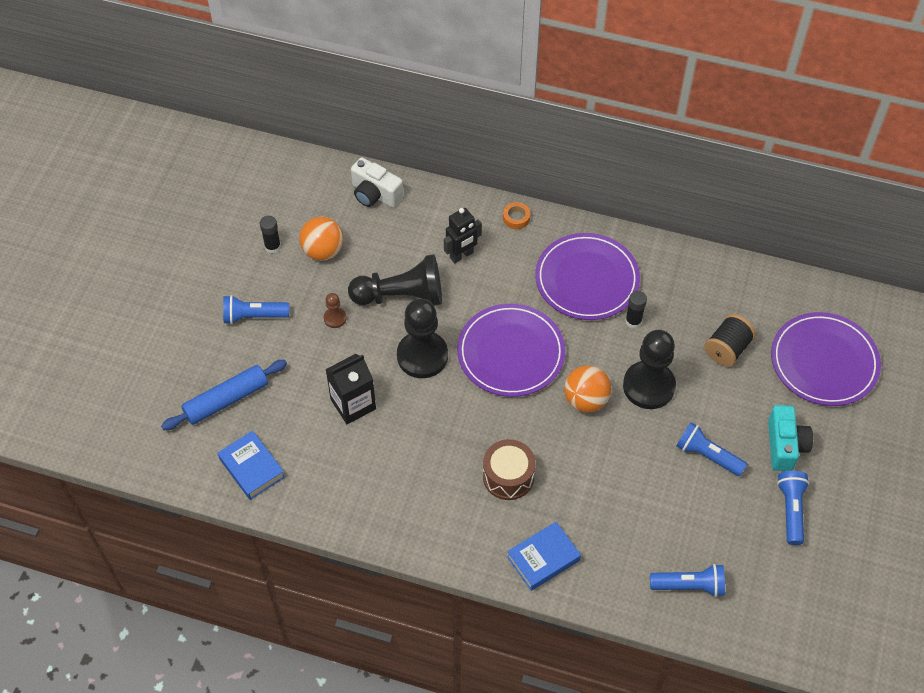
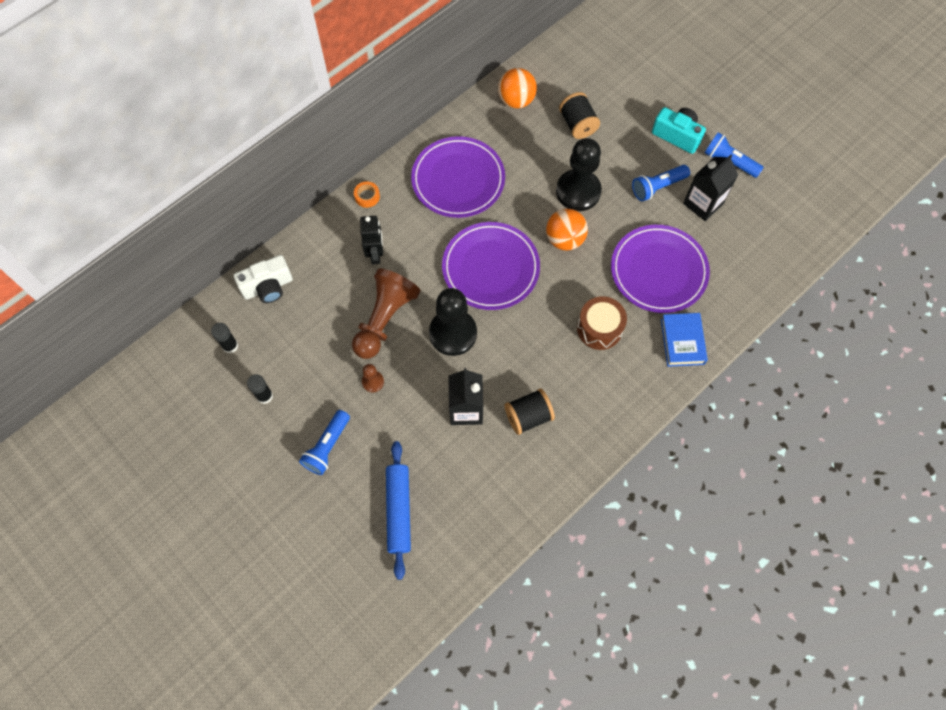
camera: 60 degrees left, 10 degrees up
(252, 468) = (479, 521): blue book -> none
(323, 251) = (298, 357): orange ball -> orange ball (516, 100)
(377, 458) = (528, 416): none -> black spool
(401, 296) = (385, 319): black pawn -> brown pawn
(633, 321) = (515, 170): black glue stick -> black glue stick (230, 346)
(689, 585) = (754, 257): blue flashlight -> none
(719, 507) = (703, 203): none -> black carton
(824, 362) = (624, 73): purple plate -> purple plate (658, 271)

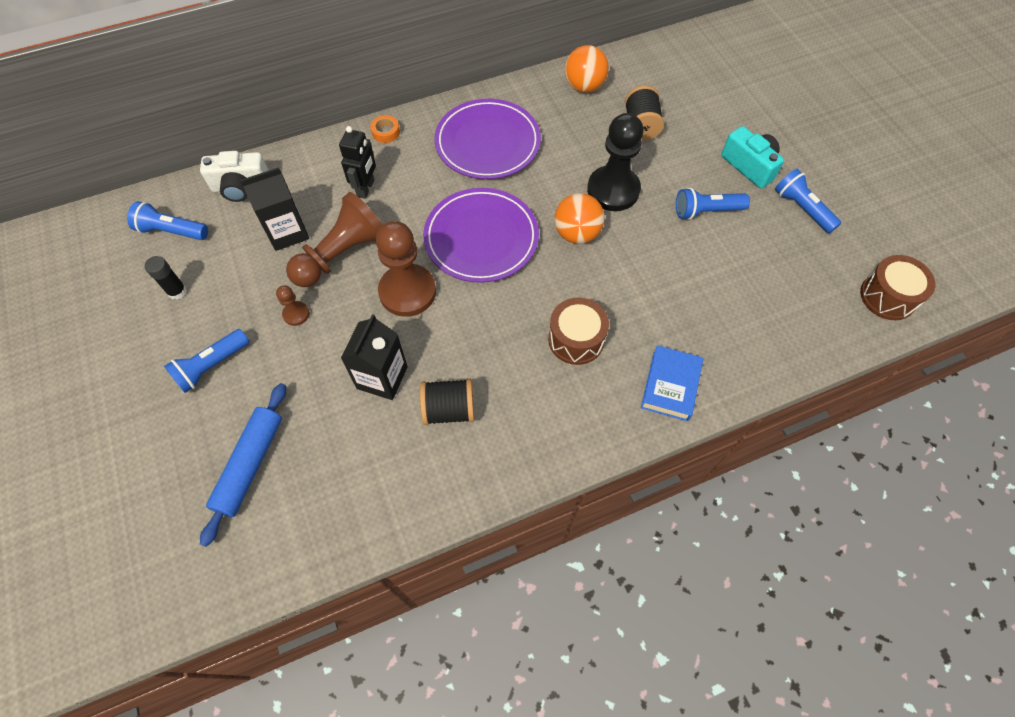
camera: 20 degrees right, 5 degrees down
(230, 346) = (172, 231): black glue stick -> blue flashlight
(453, 333) = (407, 292): black pawn -> brown pawn
(658, 271) = (672, 298): purple plate -> none
(703, 203) = (754, 243): black carton -> black carton (287, 232)
(814, 217) = (888, 296): none -> brown drum

